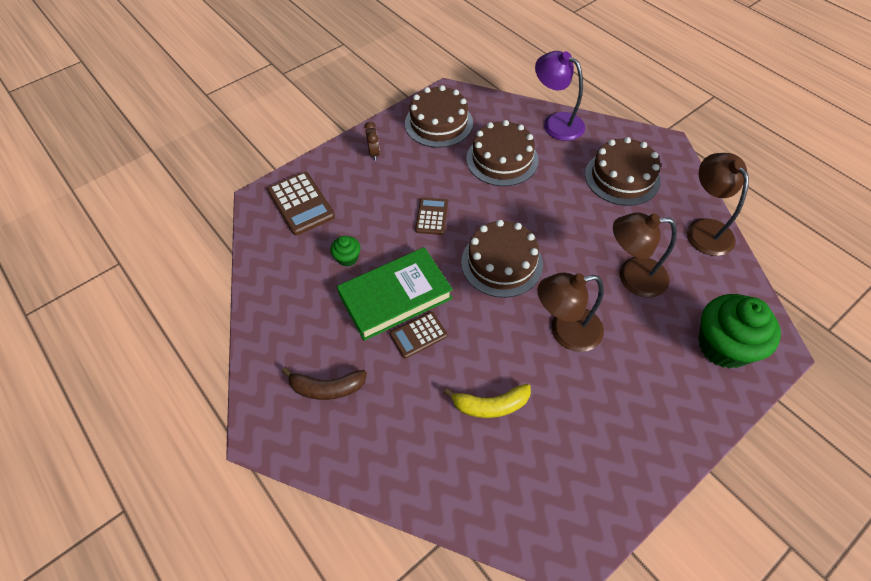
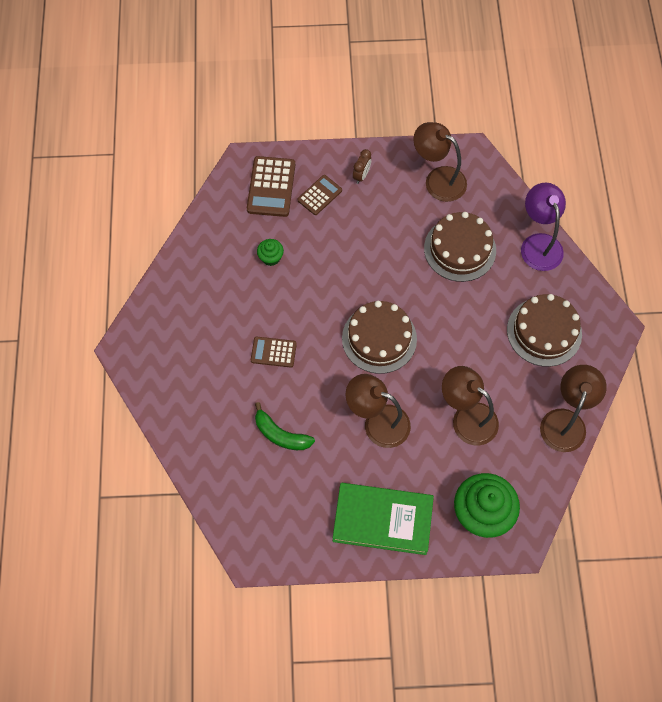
camera: 35 degrees right, 10 degrees up
(327, 388) = (185, 347): brown banana -> none
(395, 297) = (280, 312): green book -> green book (382, 520)
(432, 216) = (360, 264): brown calculator -> brown calculator (319, 195)
(438, 123) = (438, 179): brown cake -> brown lamp
(490, 405) = (281, 434): yellow banana -> green banana

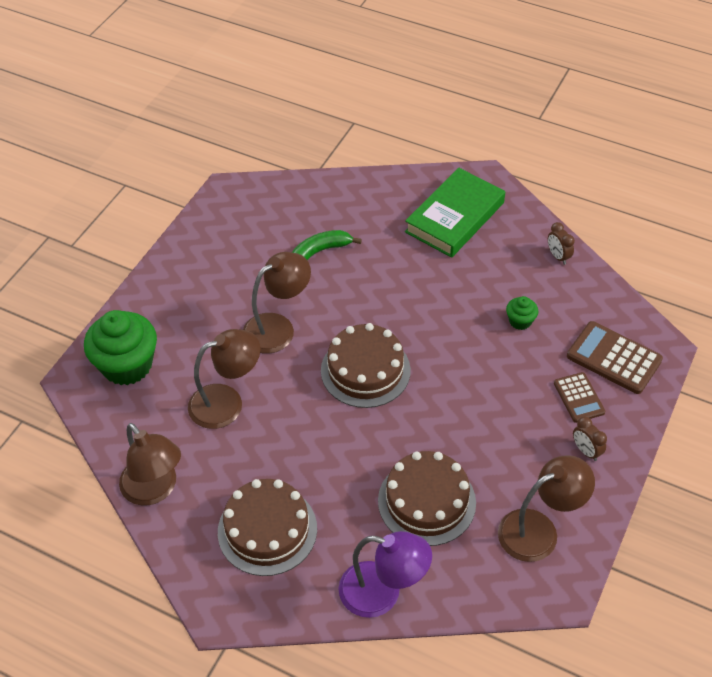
camera: 120 degrees right, 15 degrees down
(189, 258) = (558, 256): none -> brown clock
(273, 352) = (408, 280): brown calculator -> none
(382, 520) = (184, 288): green book -> green book (455, 217)

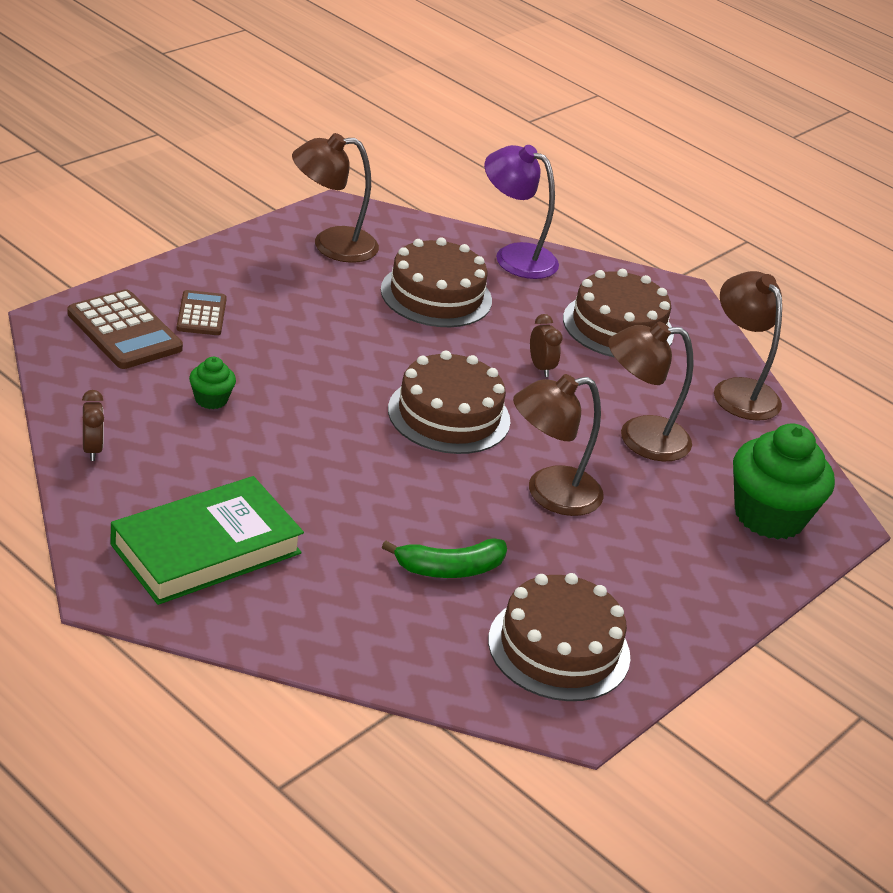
camera: 170 degrees left, 15 degrees down
(245, 225) = (559, 648): none -> brown cake
(586, 451) = (233, 276): brown clock -> brown clock (540, 367)

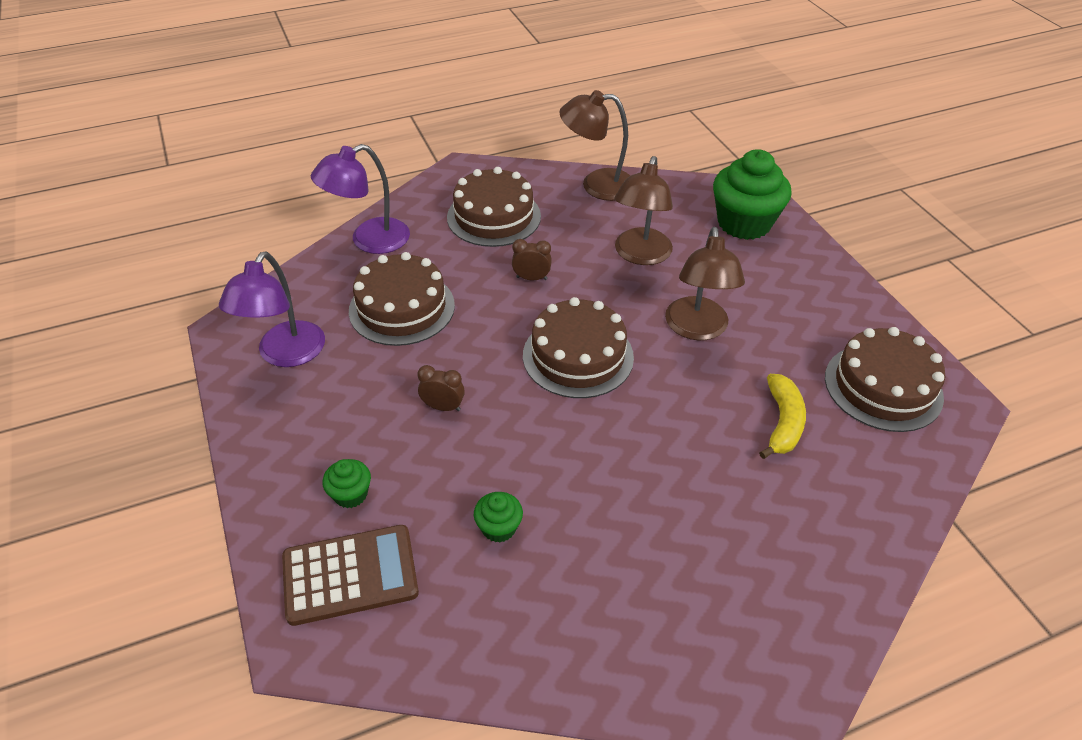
camera: 60 degrees left, 10 degrees up
(92, 449) = (551, 664): brown clock -> brown clock (443, 407)
(201, 314) = (350, 494): brown calculator -> green cupcake
(206, 549) = (733, 600): green book -> none
(331, 245) = (285, 354): brown lamp -> purple lamp
(449, 569) = (782, 422): green banana -> yellow banana

